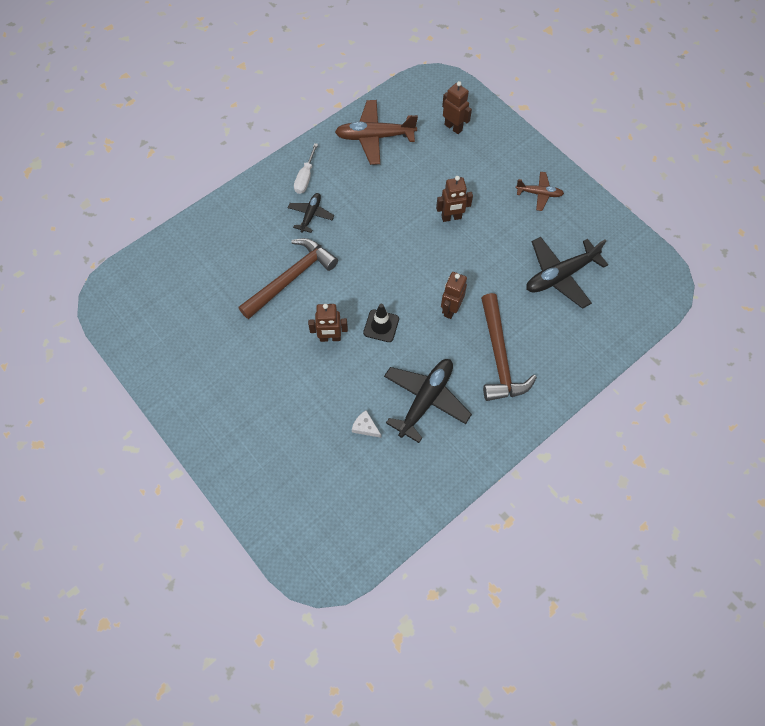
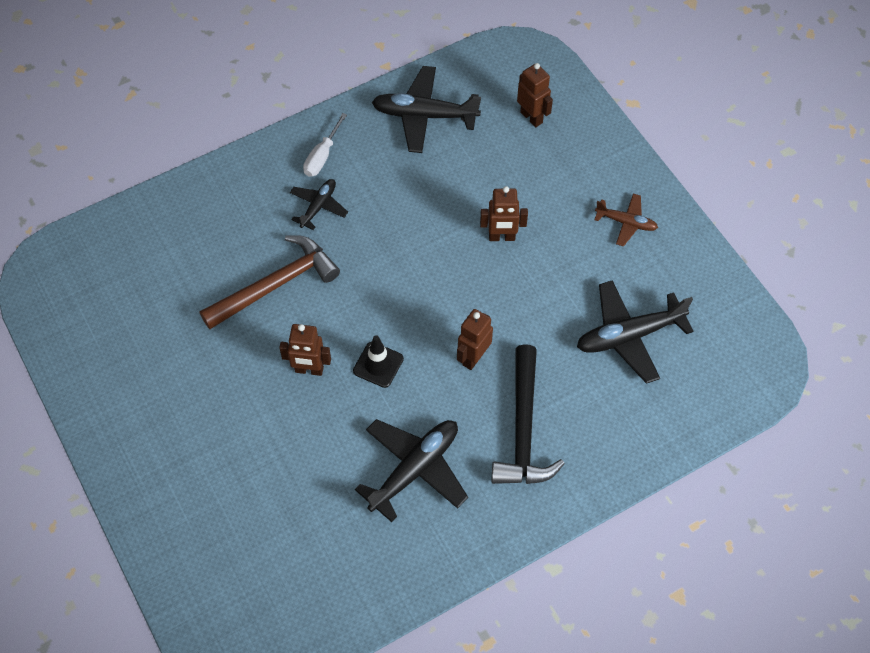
camera: 10 degrees right, 5 degrees down
(365, 427) = (329, 491): white cheese -> none
(374, 137) = (424, 116): brown plane -> black plane
(499, 357) = (523, 429): brown hammer -> black hammer

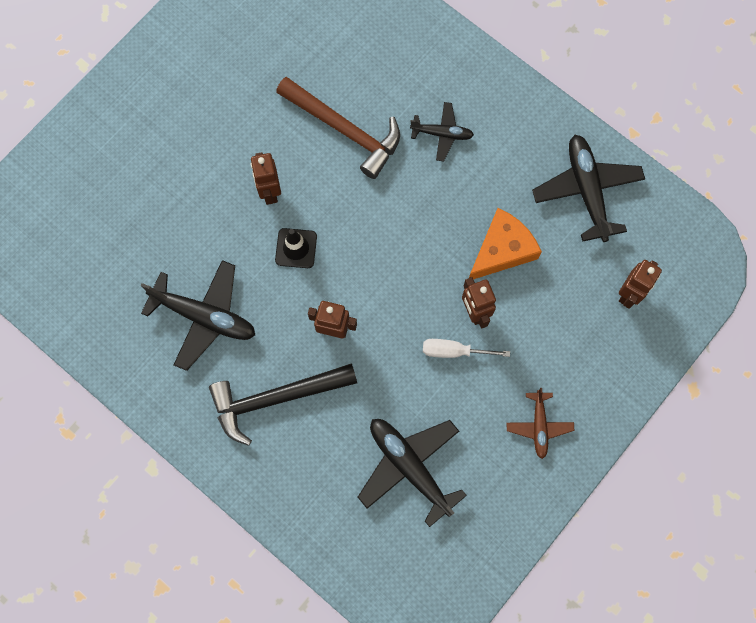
camera: 70 degrees right, 15 degrees up
(322, 156) = (500, 115): white screwdriver -> white screwdriver (454, 351)
(452, 197) = (502, 250): none -> orange cheese

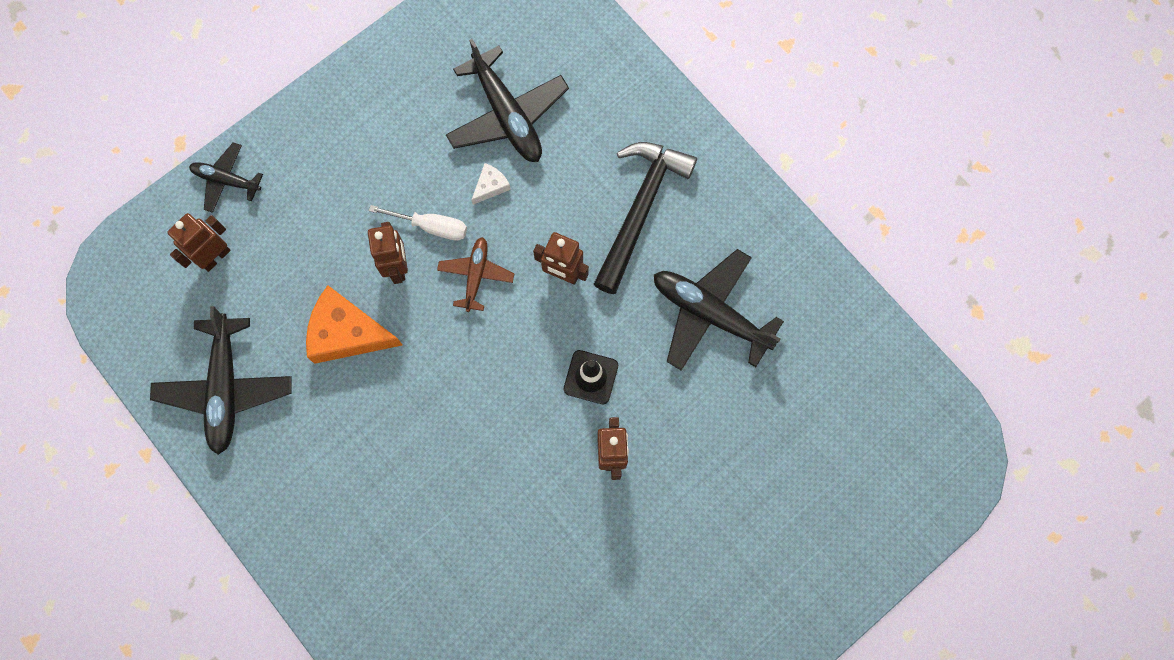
camera: 170 degrees left, 0 degrees up
(275, 398) = (640, 209): black hammer -> black hammer turned 60 degrees counterclockwise
(344, 130) = (504, 520): brown hammer -> none
(410, 396) = (490, 186): none -> white cheese
(442, 134) = (383, 493): black plane -> black plane (226, 180)
(502, 250) = (347, 333): orange cheese -> orange cheese turned 45 degrees clockwise
(539, 426) = (358, 132): brown plane -> brown plane (476, 275)

